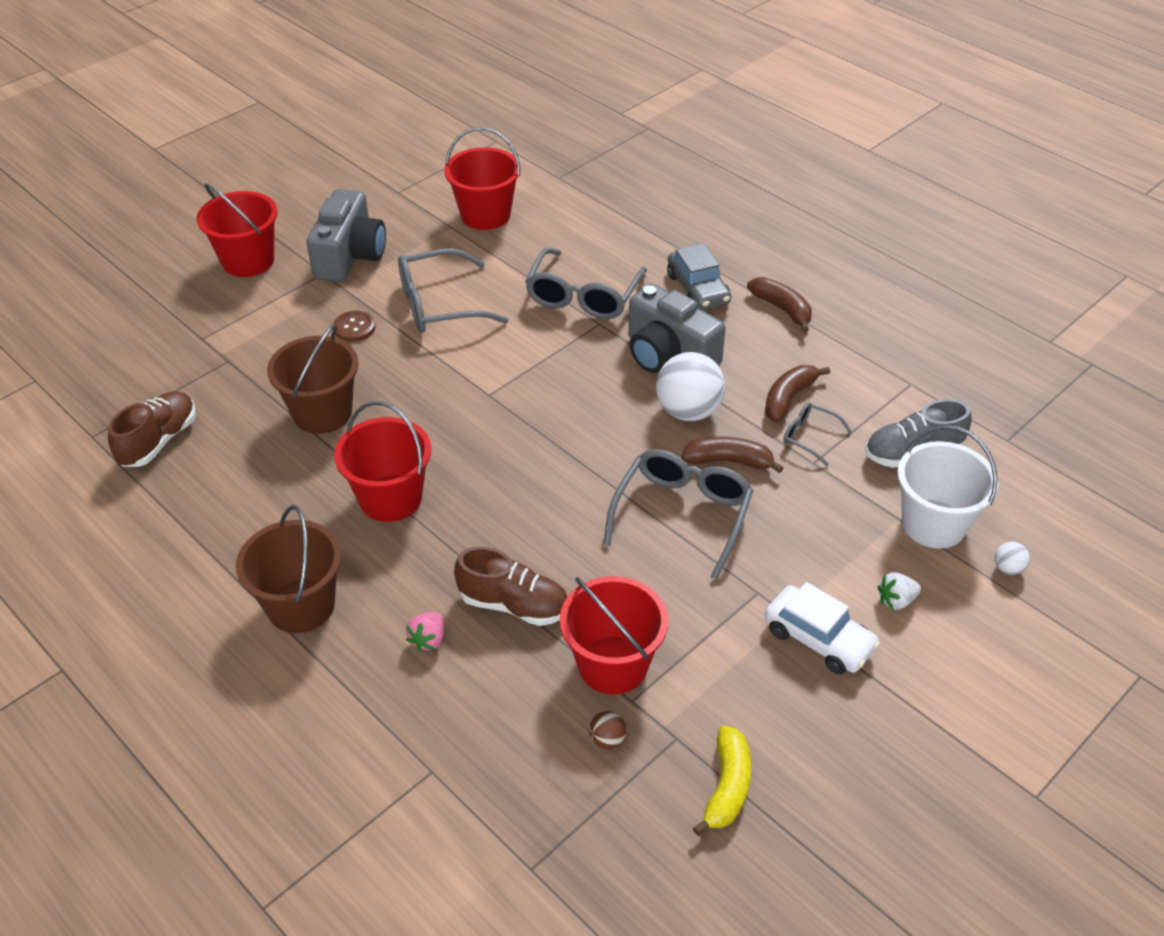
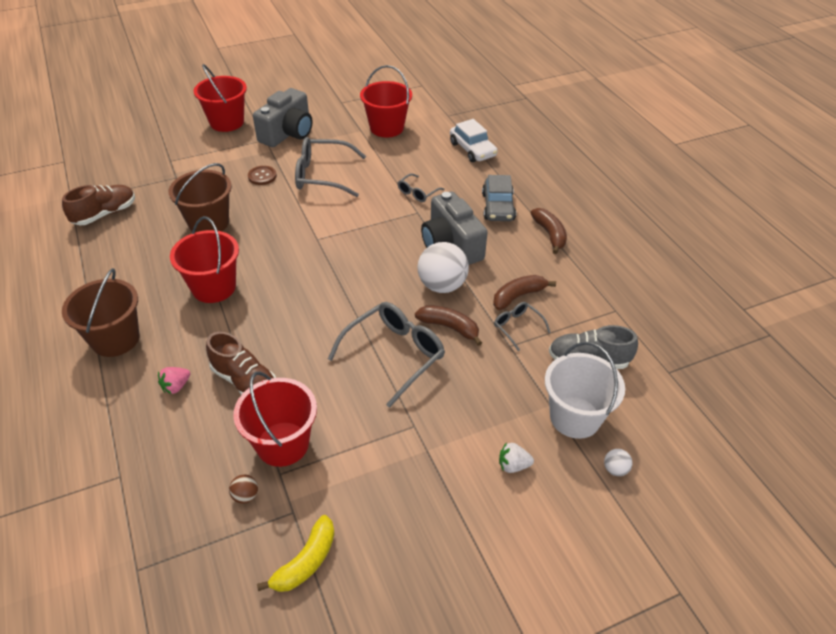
camera: 20 degrees right, 0 degrees up
(583, 296) = (417, 193): grey glasses -> grey glasses, size x0.51
(818, 639) = (438, 474): white car -> white car (472, 149)

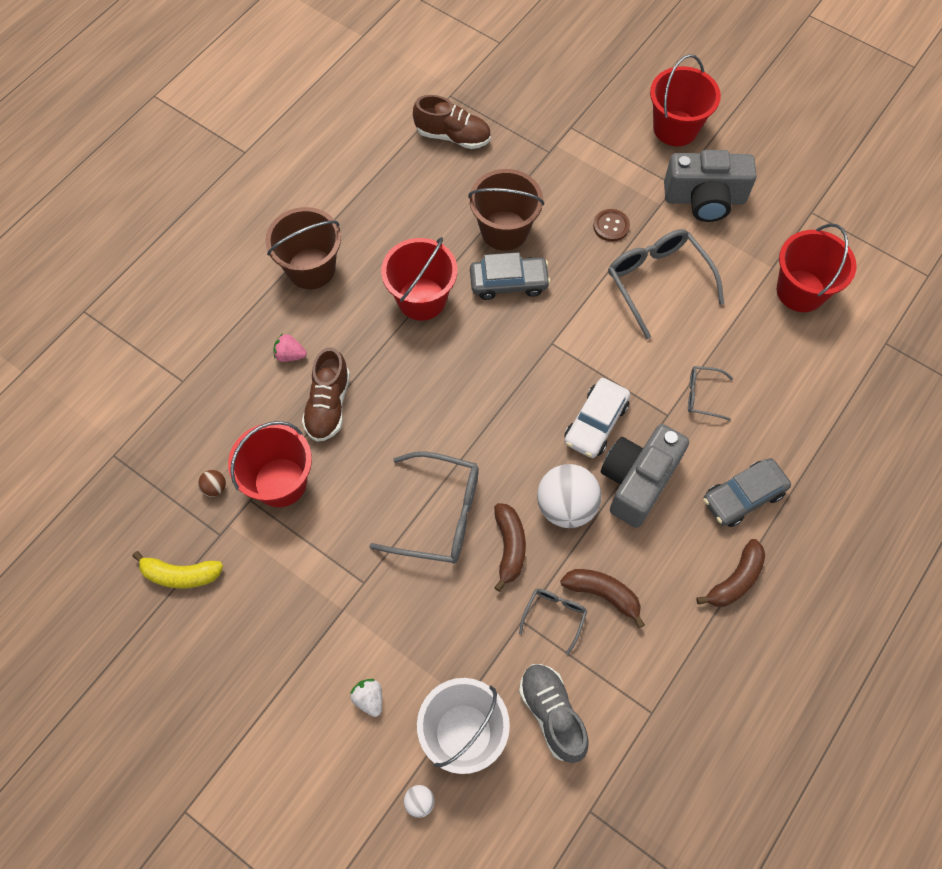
camera: 60 degrees right, 20 degrees up
(250, 238) = (509, 282): none -> grey car
(472, 149) = (835, 410): white car -> white car (595, 423)

